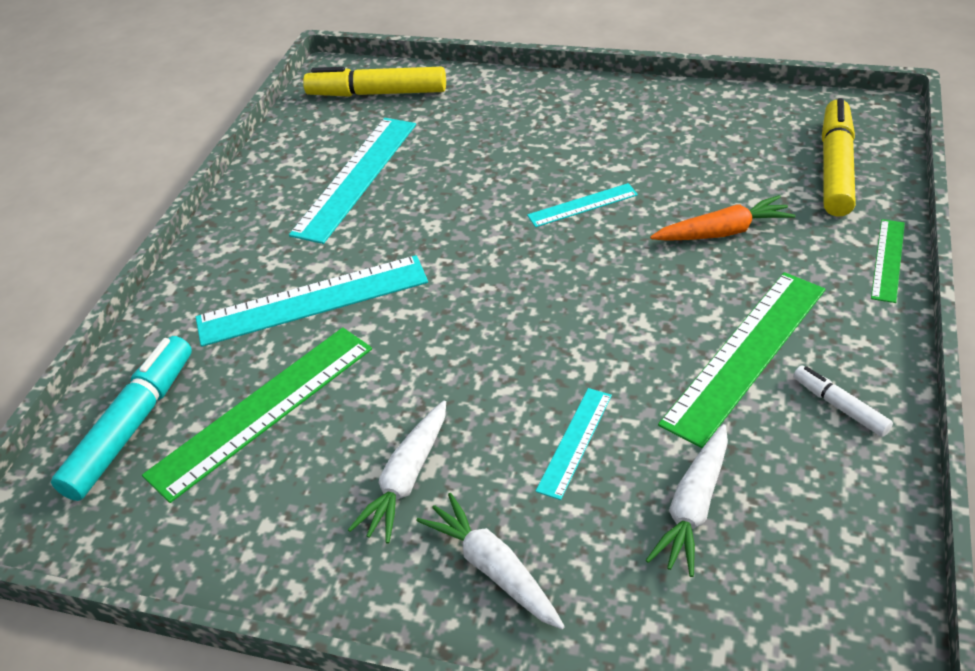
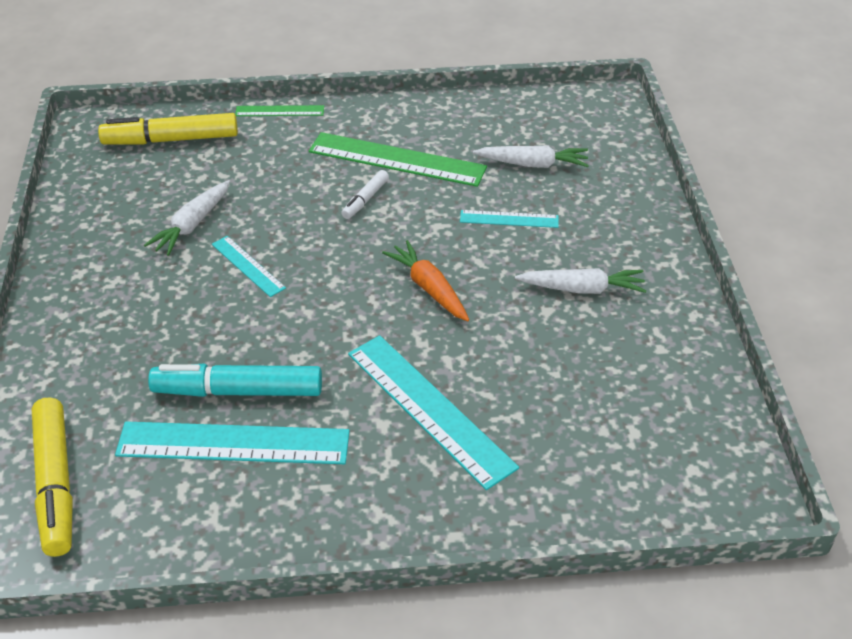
camera: 115 degrees left, 0 degrees up
(132, 426) = (627, 476): turquoise marker -> turquoise marker (238, 391)
(263, 410) = (565, 392): green ruler -> none
(493, 569) = (623, 232): white carrot -> white carrot (192, 225)
(723, 232) = (266, 185): orange carrot -> orange carrot (429, 288)
(840, 406) = (427, 120): white marker -> white marker (365, 199)

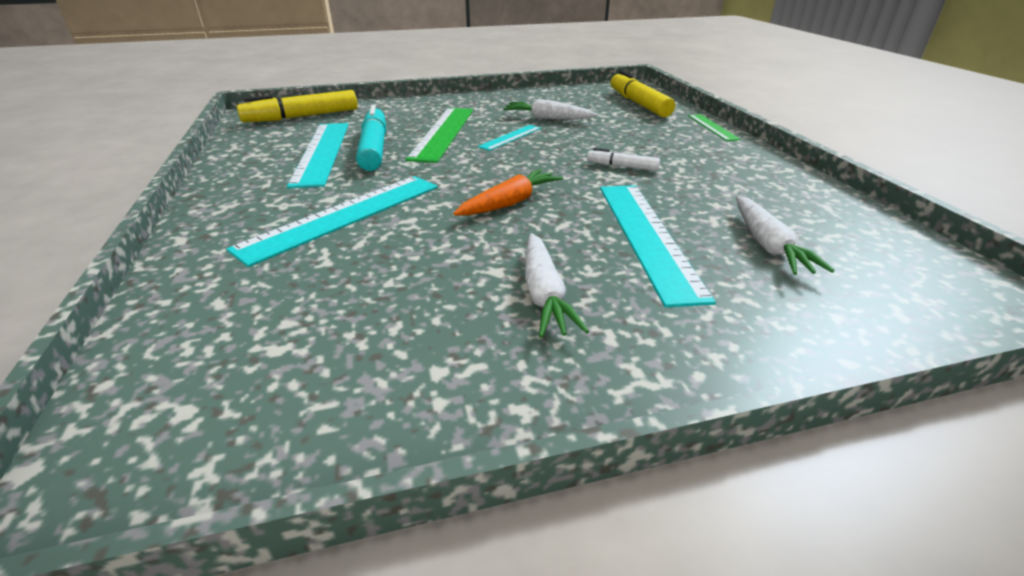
camera: 80 degrees right, 10 degrees down
(397, 159) = (694, 173): green ruler -> green ruler (443, 133)
(509, 219) = (647, 236): turquoise ruler -> turquoise ruler, size x1.92

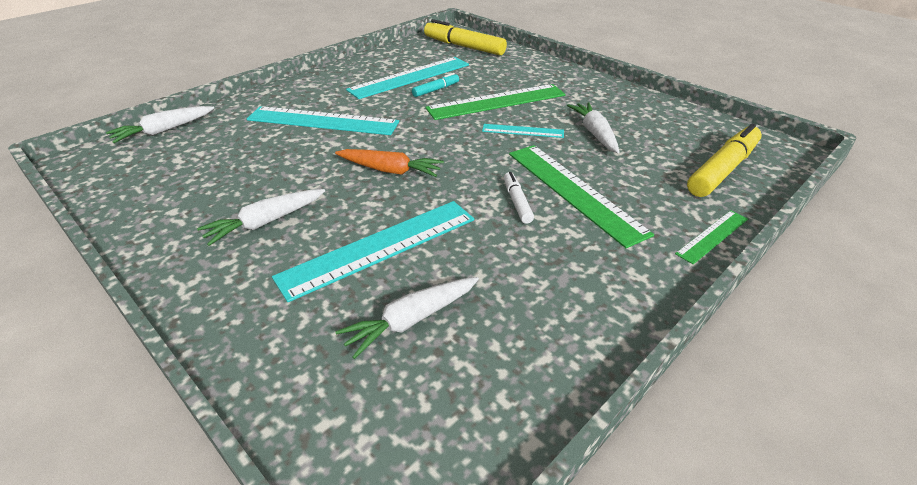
camera: 60 degrees right, 5 degrees up
(144, 352) = (164, 131): none -> white carrot
(374, 148) = (436, 90): turquoise marker -> turquoise marker, size x0.51
(625, 145) = (574, 191): none -> green ruler

